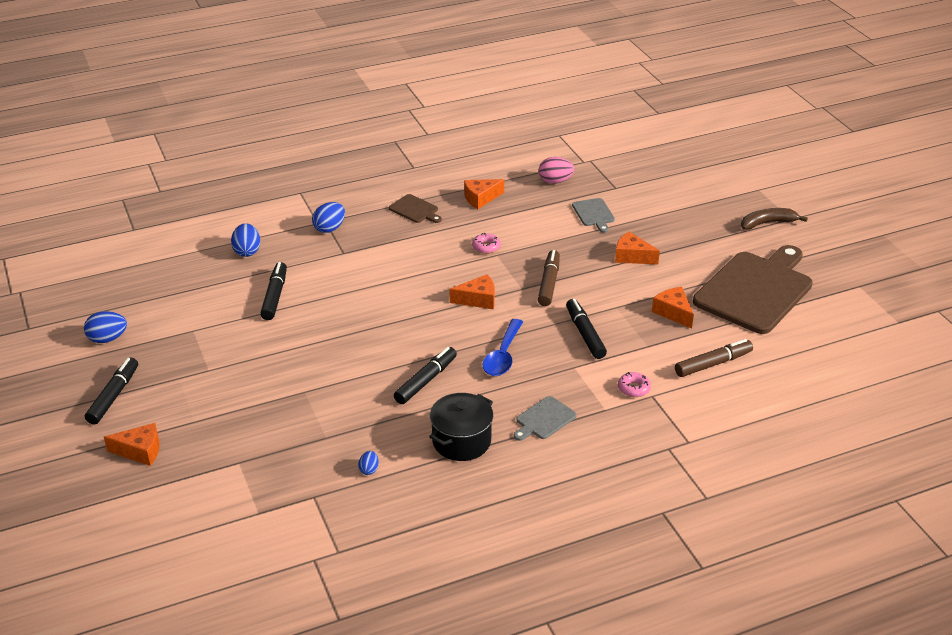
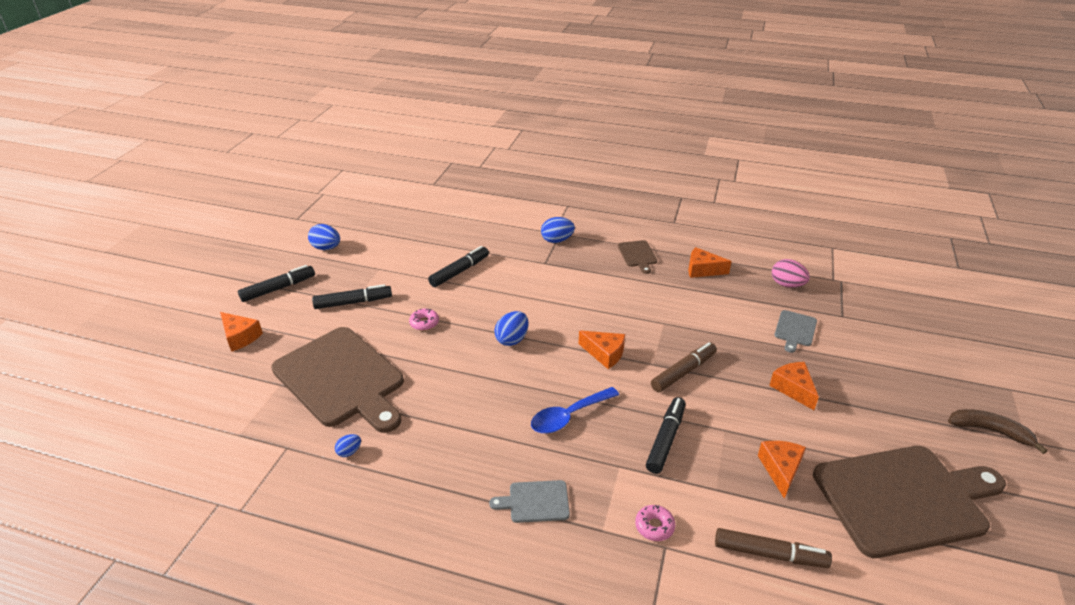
camera: 40 degrees right, 0 degrees up
(247, 251) = (482, 230): blue egg -> blue egg (512, 339)
(288, 429) = (341, 379): none -> brown cutting board
(426, 381) = (482, 401): black marker -> black marker (353, 302)
(461, 441) = (444, 475): black pot -> none
(486, 247) = (662, 312): pink donut -> pink donut (424, 323)

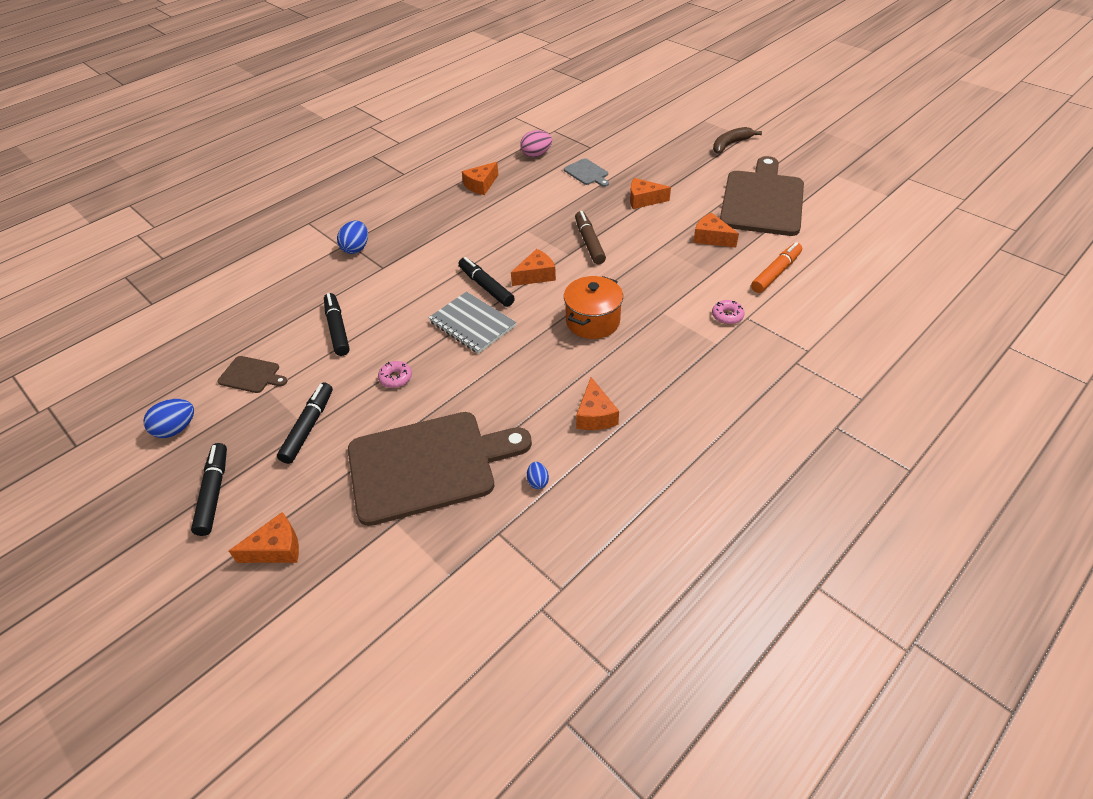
camera: 60 degrees left, 10 degrees up
(444, 463) = (595, 415): none -> orange cheese
(512, 339) = (472, 324): blue egg -> grey notebook
(535, 502) = (670, 371): grey cutting board -> none
(569, 416) = (592, 321): blue spoon -> orange pot
(637, 255) = (428, 210): brown cutting board -> brown cutting board (251, 375)
(666, 439) = (651, 279): black marker -> black marker (486, 287)
(769, 554) = (776, 273): brown marker -> orange marker

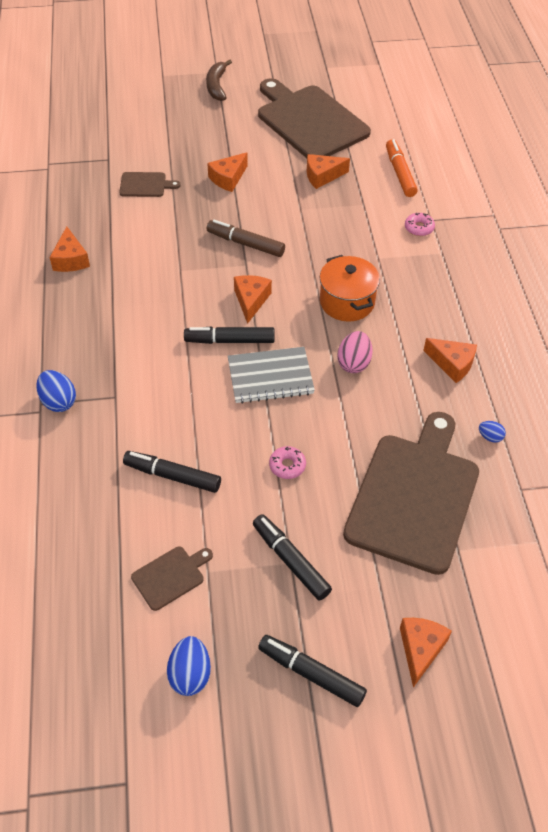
camera: 55 degrees left, 5 degrees up
(536, 154) = (72, 197): pink egg -> pink egg (354, 363)
(587, 173) = (145, 185): grey cutting board -> brown cutting board

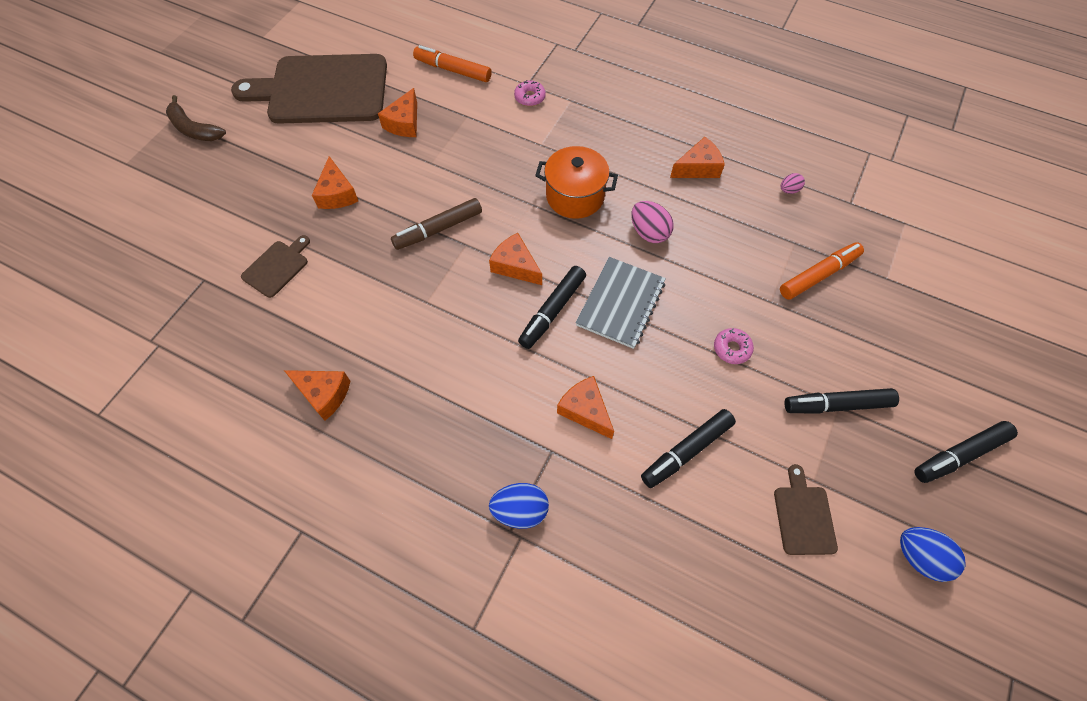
camera: 55 degrees left, 10 degrees up
(414, 496) = (819, 275): brown cutting board -> orange marker
(420, 649) = (969, 360): orange cheese -> orange cheese (585, 410)
(490, 437) = (789, 190): blue egg -> pink egg

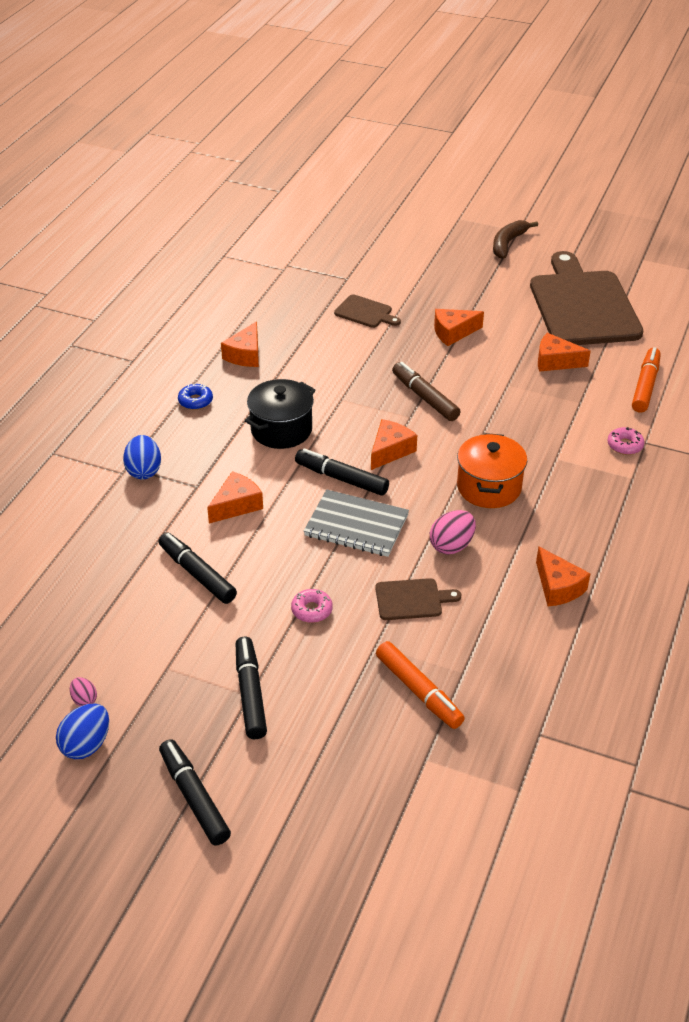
camera: 85 degrees right, 20 degrees down
(401, 452) = (195, 401): none -> blue donut
(468, 362) = (281, 430): none -> black pot
(789, 190) = (545, 671): pink egg -> pink egg (84, 699)
(803, 516) = (131, 657): brown cutting board -> brown cutting board (412, 599)

